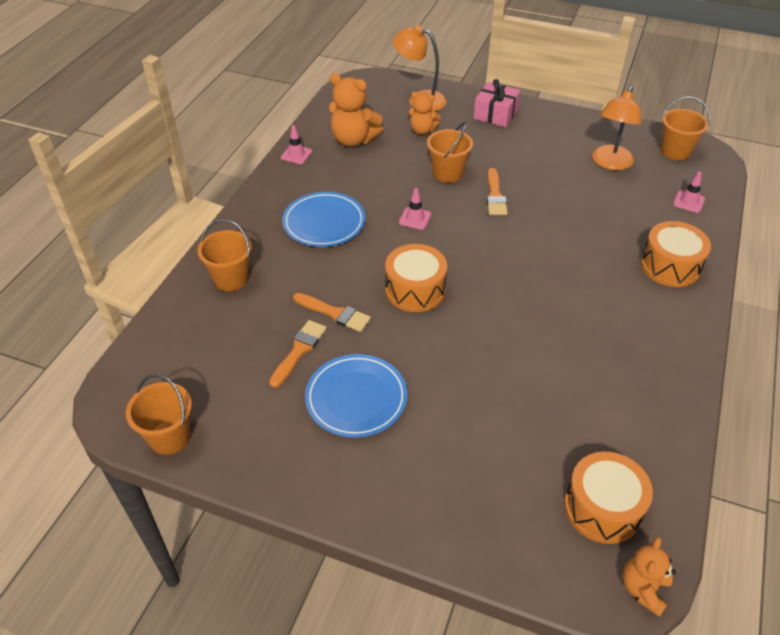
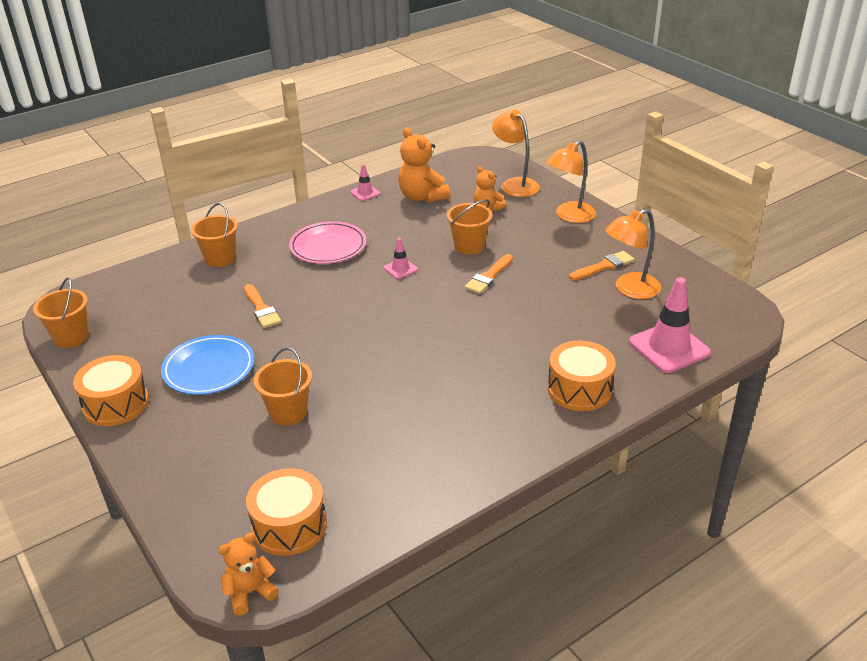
camera: 35 degrees right, 10 degrees down
(299, 351) = (209, 322): orange brush -> orange brush (604, 266)
(324, 223) = (328, 246): blue plate -> pink plate
(415, 290) = (338, 317): orange drum -> orange drum (116, 404)
(495, 114) = (569, 216): pink gift -> orange lamp
(675, 151) = (711, 303): orange bucket -> orange bucket (288, 412)
(688, 202) = (669, 347): pink traffic cone -> pink traffic cone, size x2.03

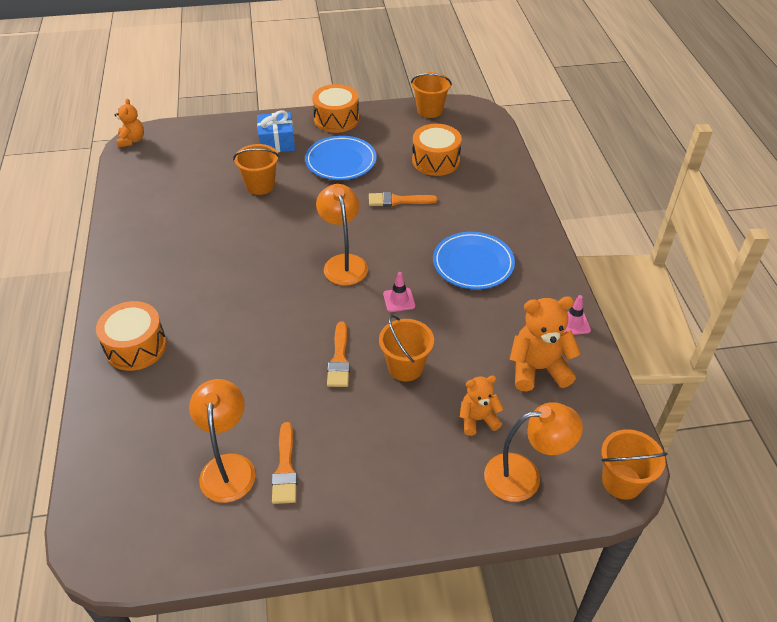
camera: 115 degrees right, 10 degrees up
(190, 435) = (277, 142): none -> blue gift
(220, 258) = (494, 194): orange bucket -> orange bucket (622, 481)
(289, 525) = (161, 163): orange drum -> orange drum (435, 160)
(328, 246) = (473, 263): pink plate -> blue plate
(488, 276) = (339, 359): orange brush -> orange brush turned 150 degrees counterclockwise
(569, 216) = (410, 494): orange lamp -> orange lamp (343, 263)
(669, 347) = (122, 443): pink traffic cone -> none

